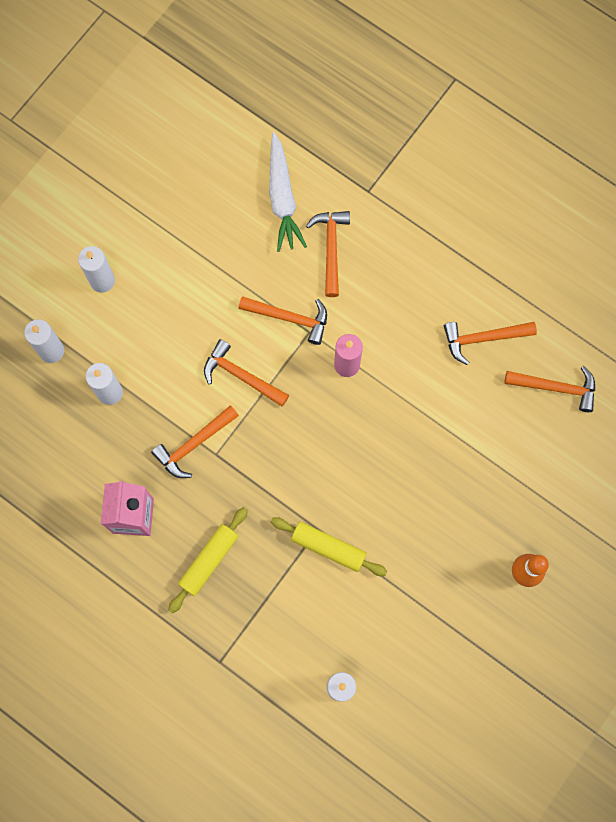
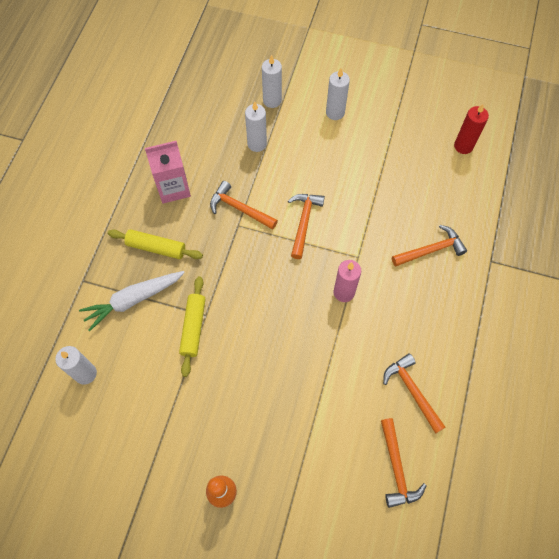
camera: 70 degrees right, 10 degrees down
(211, 152) = (463, 146): none -> red candle
(282, 198) = (453, 204): white carrot -> white carrot (133, 300)
(290, 318) = (362, 240): orange hammer -> none

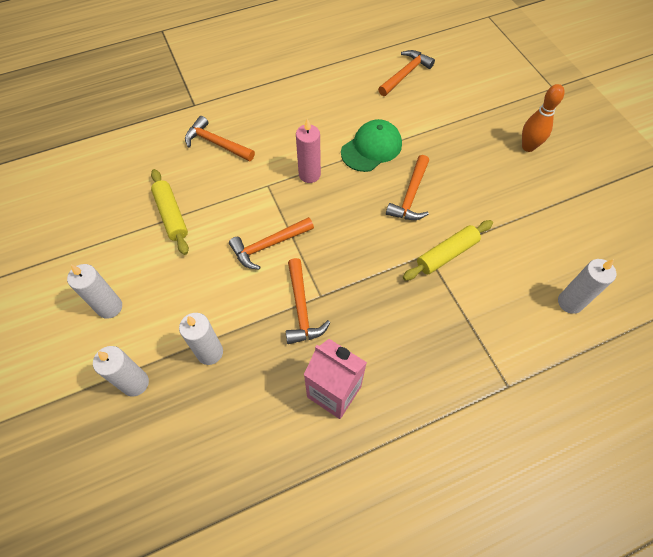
camera: 130 degrees left, 5 degrees down
(133, 300) = (476, 322): white carrot -> none
(156, 248) = (411, 348): yellow rolling pin -> yellow rolling pin (171, 215)
(332, 359) = (371, 148): none -> green cap
(412, 391) = (346, 94): orange hammer -> orange hammer (410, 196)
(463, 146) = (80, 179): red candle -> none

